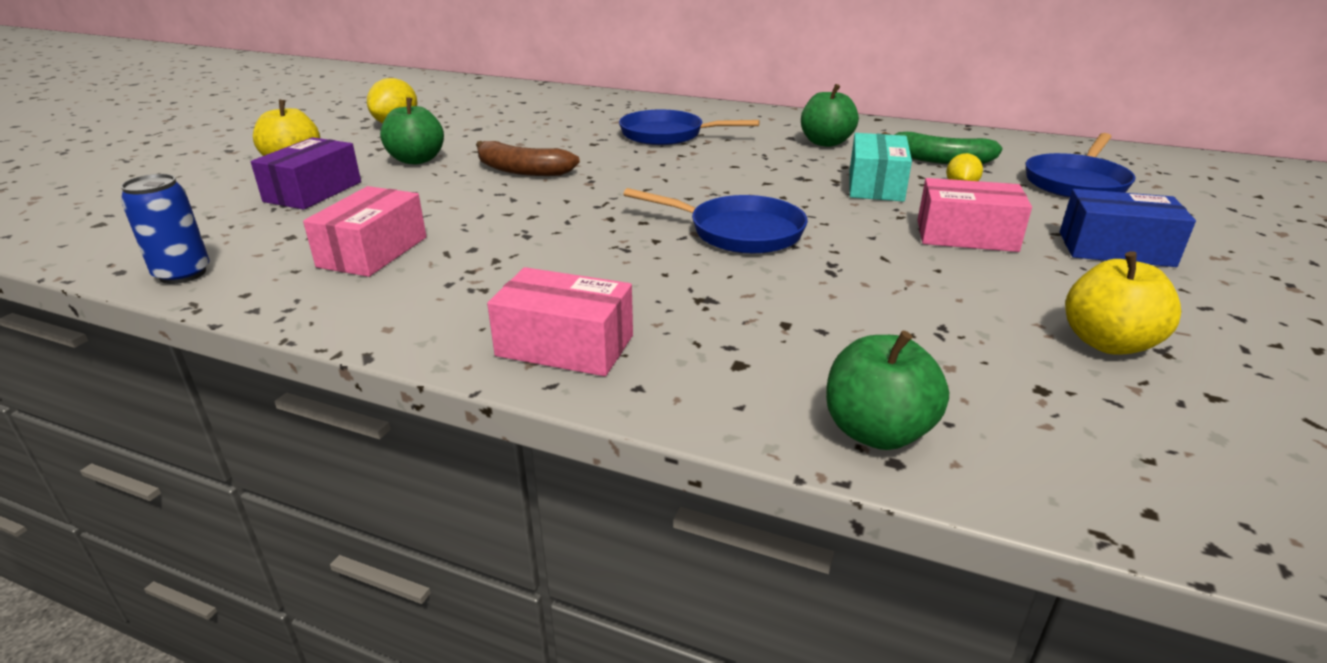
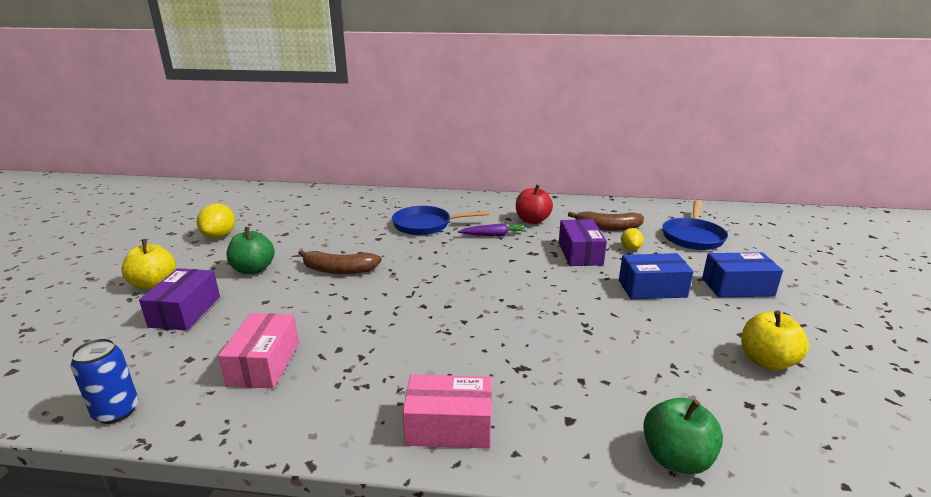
camera: 15 degrees left, 5 degrees down
(739, 232) = (515, 306): blue pan -> none
(757, 153) = (493, 235): none -> purple carrot
(825, 142) = (532, 220): green apple -> red apple
(875, 185) = (580, 253): turquoise box -> purple box
(939, 160) = (608, 227): green banana -> brown banana
(966, 235) = (652, 288): pink box -> blue box

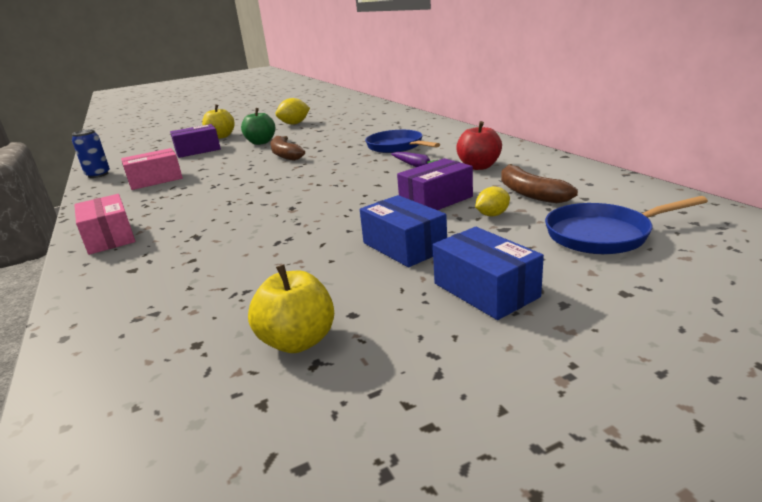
camera: 60 degrees right, 0 degrees up
(676, 458) = (92, 322): green apple -> none

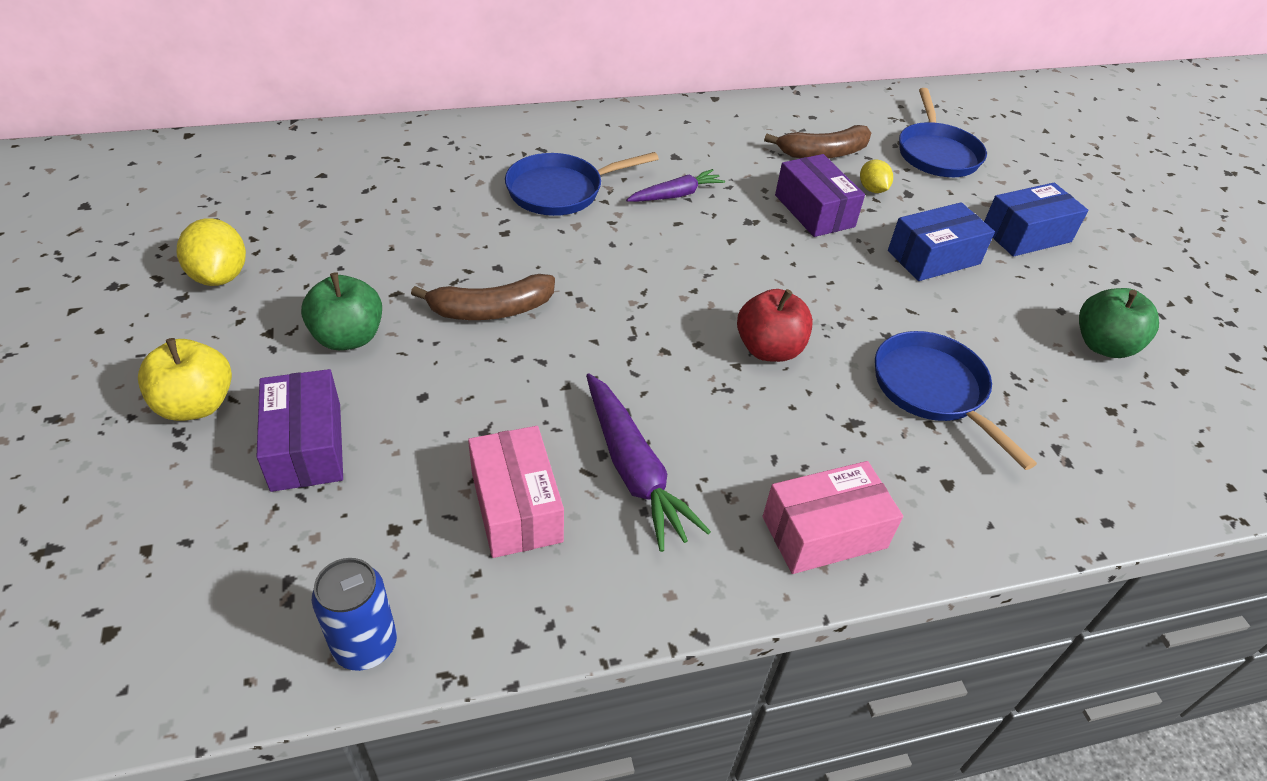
camera: 85 degrees left, 20 degrees up
(171, 194) = (633, 470): none -> purple carrot
(227, 258) = (933, 390): none -> blue pan
(298, 341) = (1103, 345): yellow apple -> green apple
(479, 166) = (713, 155): red apple -> red apple (769, 349)

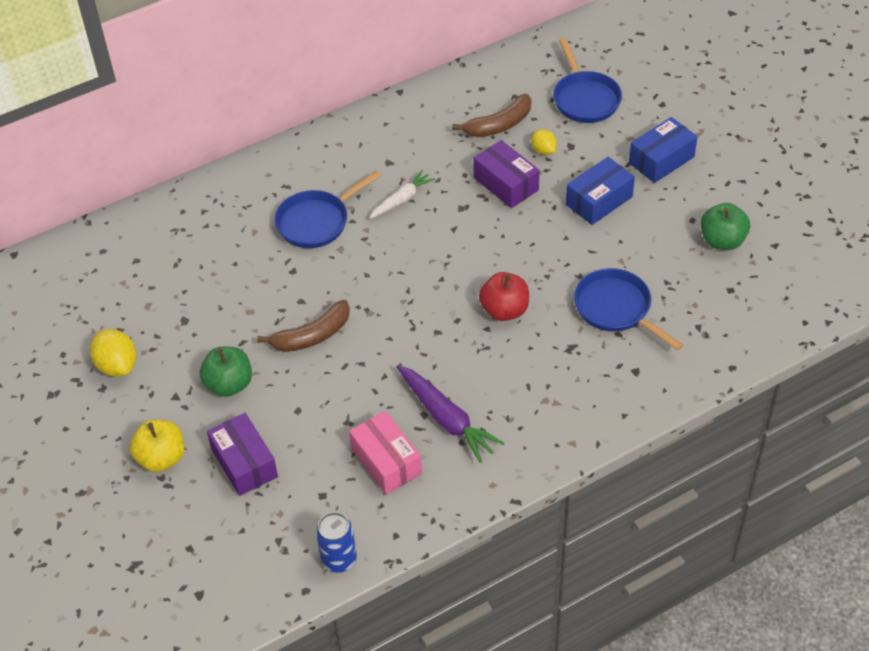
camera: 10 degrees left, 5 degrees up
(676, 195) = (402, 200): purple carrot -> white carrot
(824, 532) = (569, 423): pink box -> none

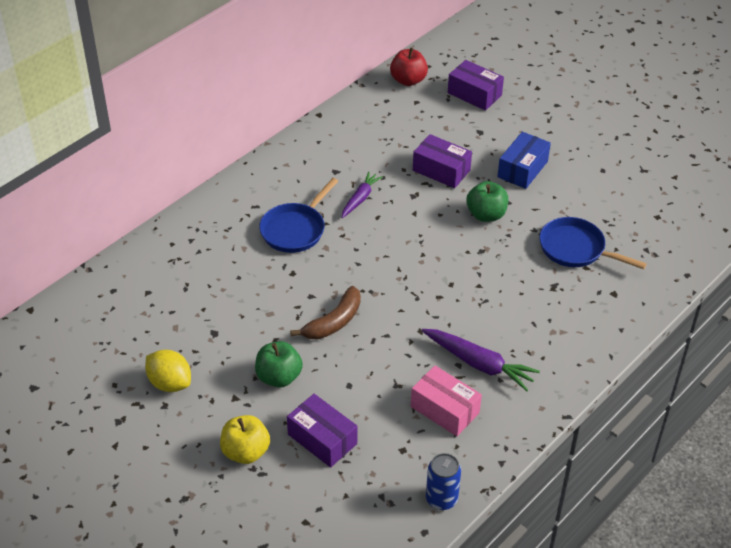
camera: 20 degrees left, 5 degrees down
(402, 200) = (360, 198): white carrot -> purple carrot
(499, 125) = (414, 126): brown banana -> none
(504, 310) = (486, 268): red apple -> red apple (408, 80)
(543, 150) = (459, 139): yellow lemon -> none
(585, 99) = (474, 94): blue pan -> purple box
(661, 160) = (557, 129): blue box -> none
(722, 241) = (633, 181): green apple -> green apple (486, 215)

